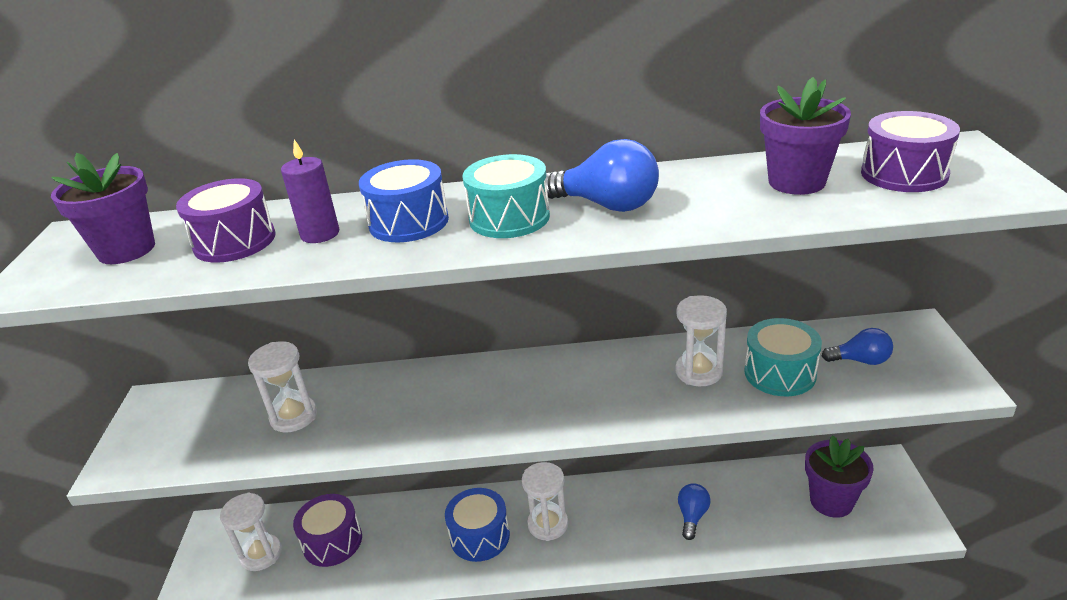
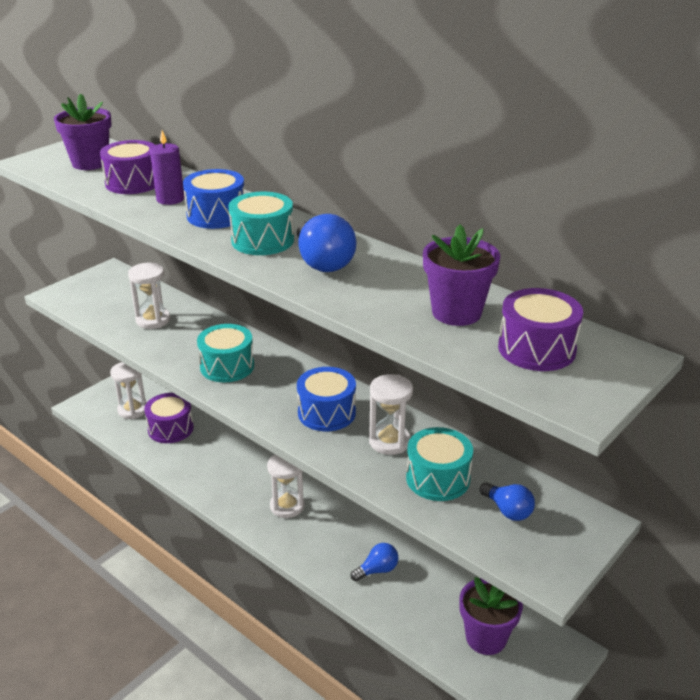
camera: 40 degrees right, 0 degrees up
(452, 407) = (227, 366): none -> turquoise drum
(480, 536) = (243, 483): blue drum -> blue drum (326, 413)

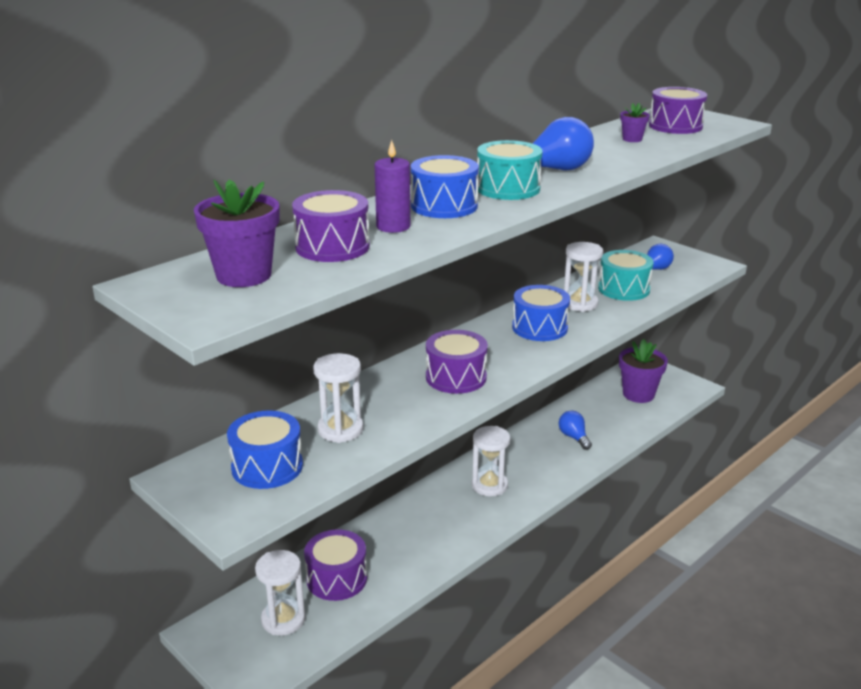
camera: 85 degrees left, 5 degrees down
(112, 298) = (267, 467): none -> blue drum
(227, 366) = (456, 377): turquoise drum -> purple drum
(456, 312) = (632, 139): purple flower pot -> purple flower pot, size x0.51

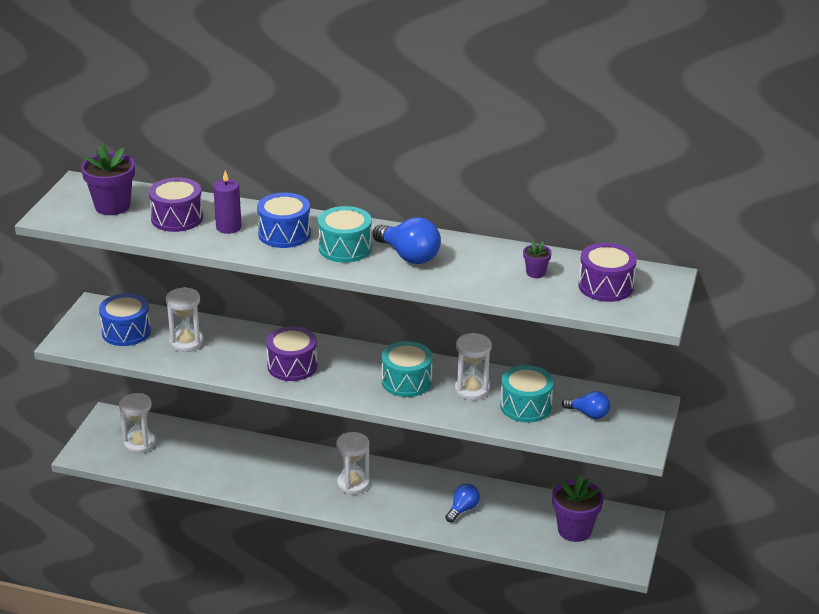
camera: 60 degrees right, 5 degrees up
(337, 578) = (192, 450): purple drum -> none
(539, 328) = (406, 381): blue drum -> turquoise drum

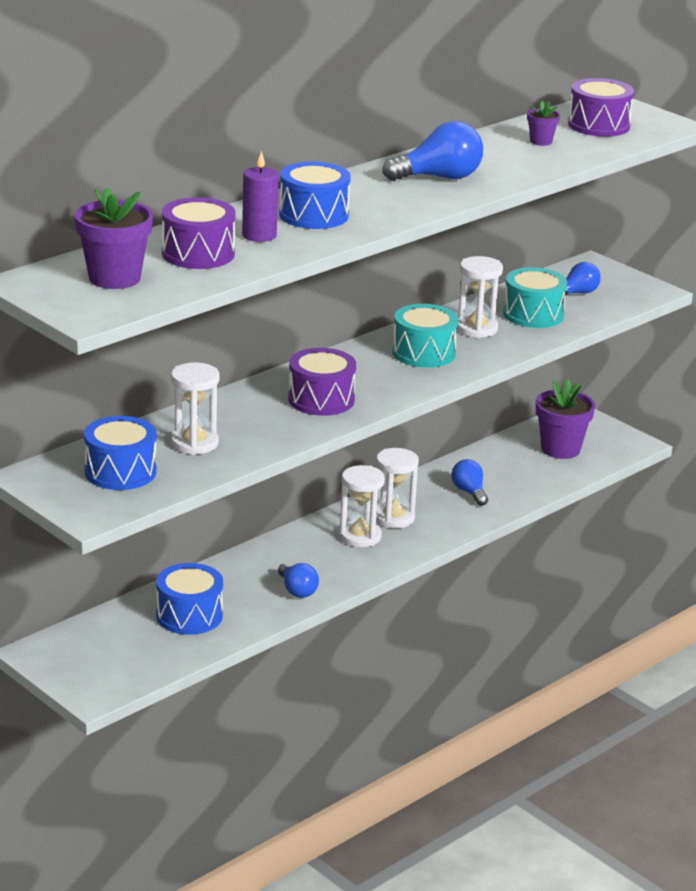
camera: 60 degrees left, 5 degrees down
(139, 444) = (123, 646): white hourglass -> white hourglass (393, 518)
(194, 454) = (189, 616): none -> blue drum
(261, 484) = (297, 590): none -> blue light bulb
(345, 248) = (384, 198): turquoise drum -> none

